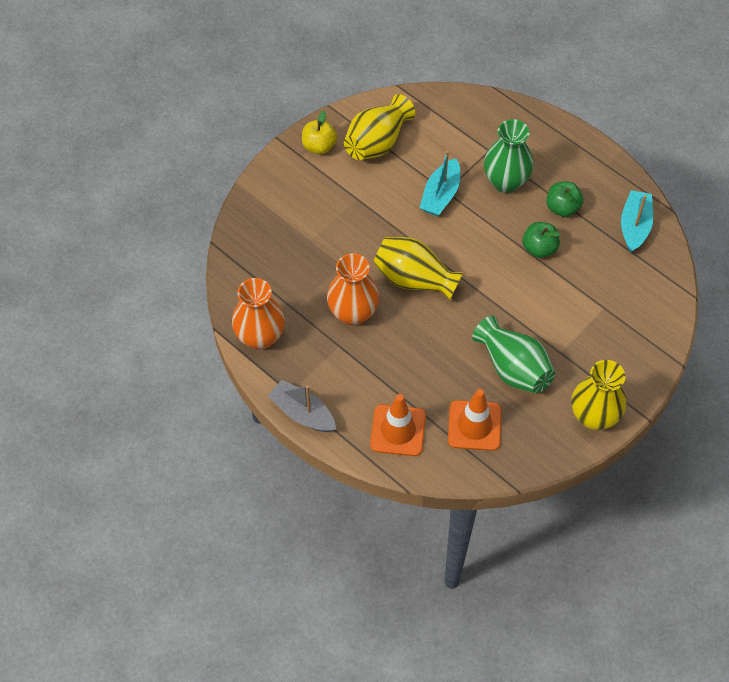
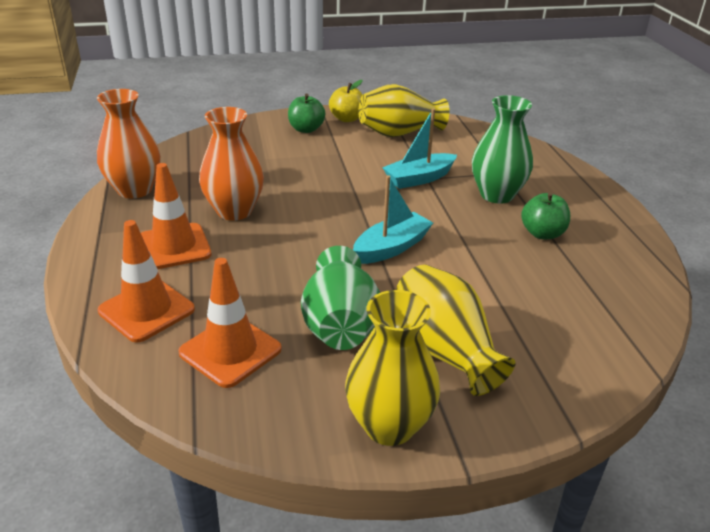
camera: 35 degrees right, 25 degrees down
(302, 413) = (84, 251): grey boat -> none
(353, 371) = (174, 247): none -> orange traffic cone
(414, 279) = (322, 216): yellow vase -> yellow vase (445, 351)
(539, 248) = (483, 250): green apple -> green apple (306, 129)
(634, 226) = (622, 281): turquoise boat -> turquoise boat (391, 248)

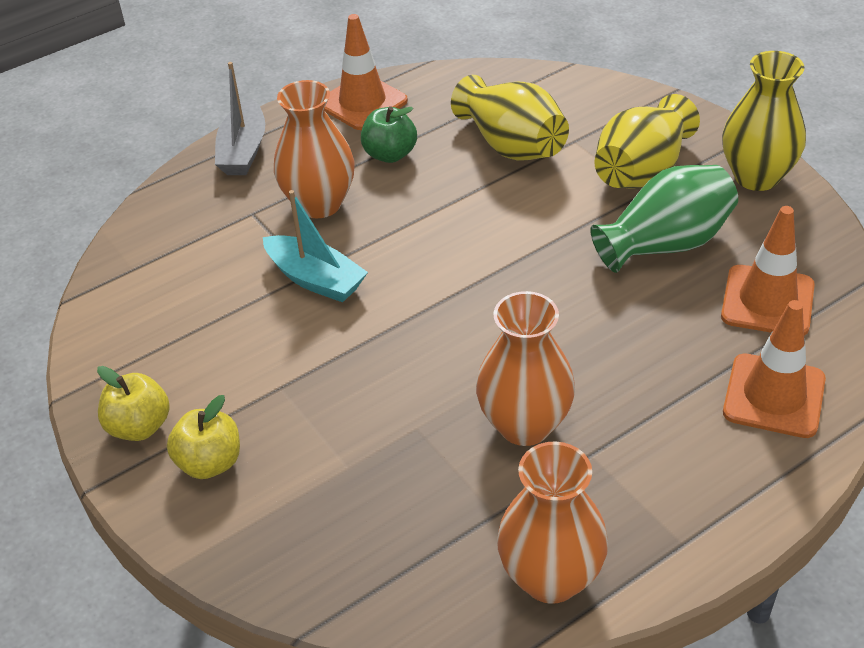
camera: 110 degrees left, 10 degrees up
(174, 247) = (649, 441): orange traffic cone -> orange traffic cone (362, 102)
(306, 129) = (210, 463): green apple -> yellow apple
(391, 248) = (502, 253): turquoise boat -> none
(399, 133) = (171, 344): yellow vase -> yellow vase (512, 146)
(496, 195) = (319, 204): green vase -> orange vase
(576, 181) = (243, 151): none -> grey boat

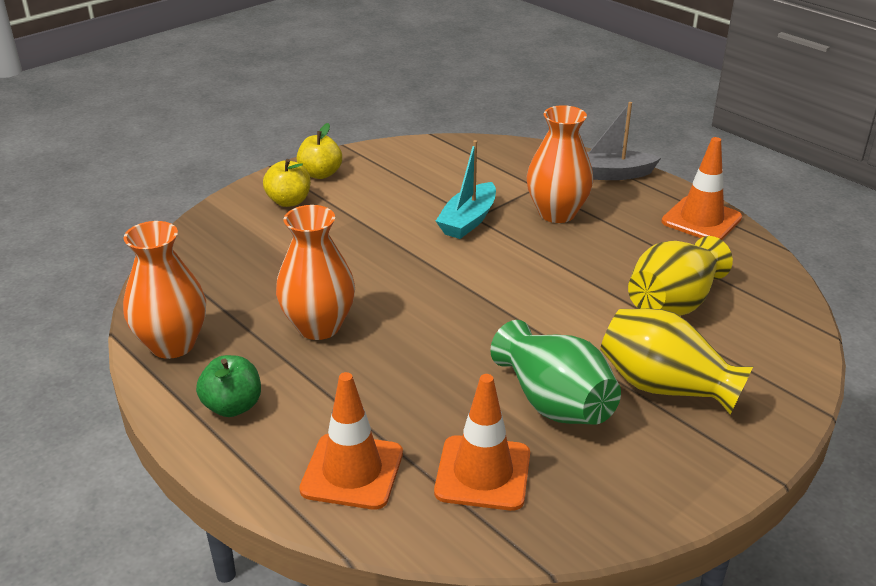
camera: 80 degrees right, 10 degrees down
(390, 154) = (633, 239): green apple -> green apple (233, 406)
(756, 176) = (688, 473): yellow vase -> none

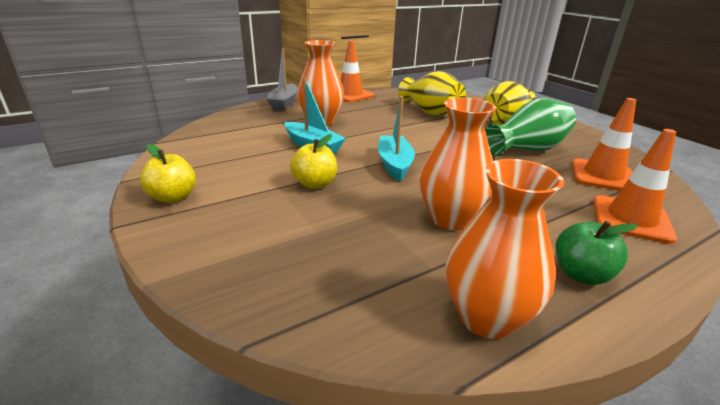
camera: 80 degrees left, 5 degrees down
(289, 201) = (214, 219): yellow apple -> yellow apple (315, 184)
(441, 283) = (394, 164): none -> turquoise boat

